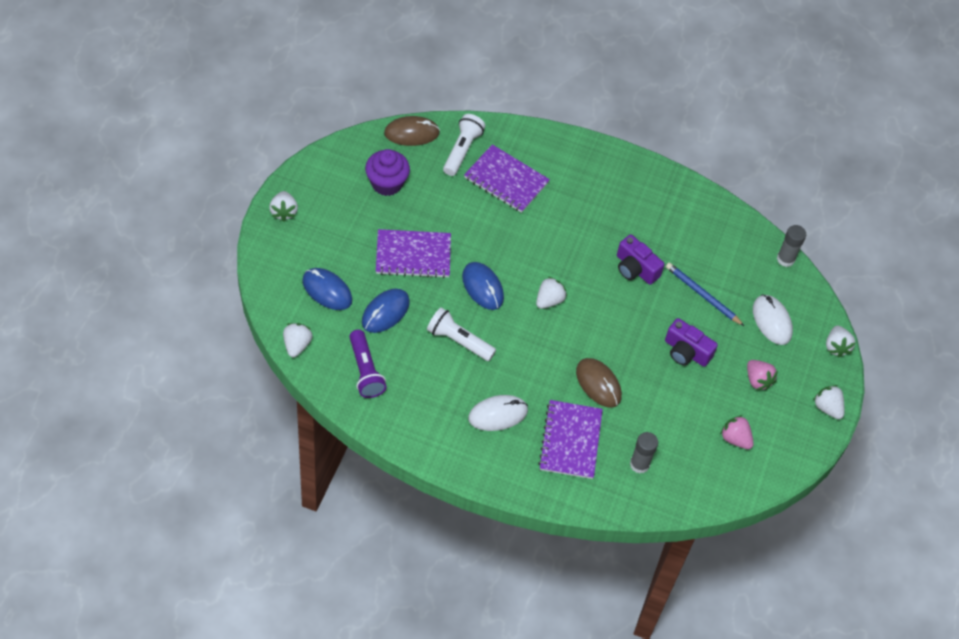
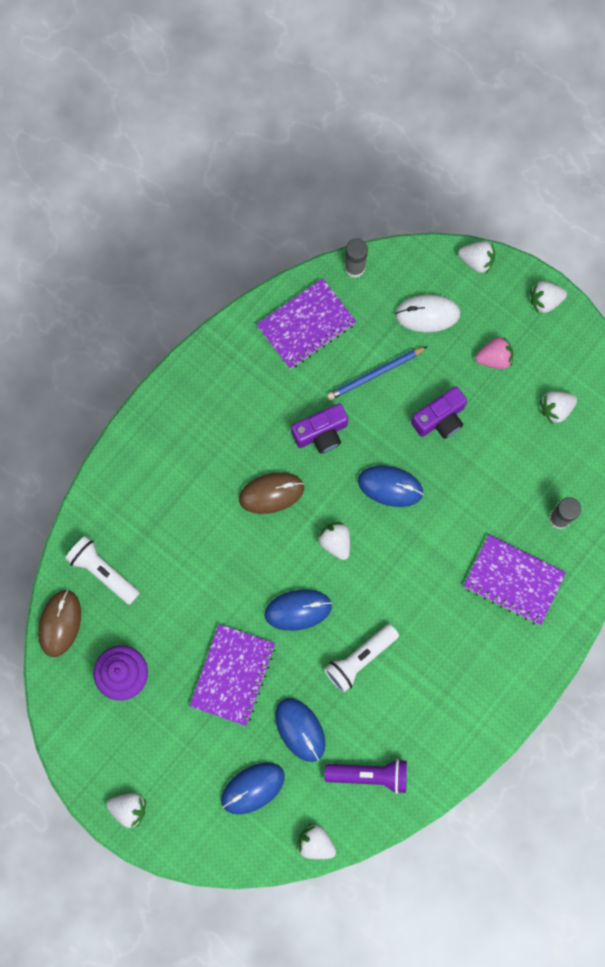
camera: 65 degrees left, 20 degrees up
(498, 414) = (462, 646): white mouse -> none
(506, 180) = (161, 535): purple notebook -> purple notebook (306, 325)
(598, 384) = (454, 526): brown mouse -> brown mouse (271, 493)
(612, 328) = (390, 486): none -> blue mouse
(735, 439) = (555, 409): pink strawberry -> white strawberry

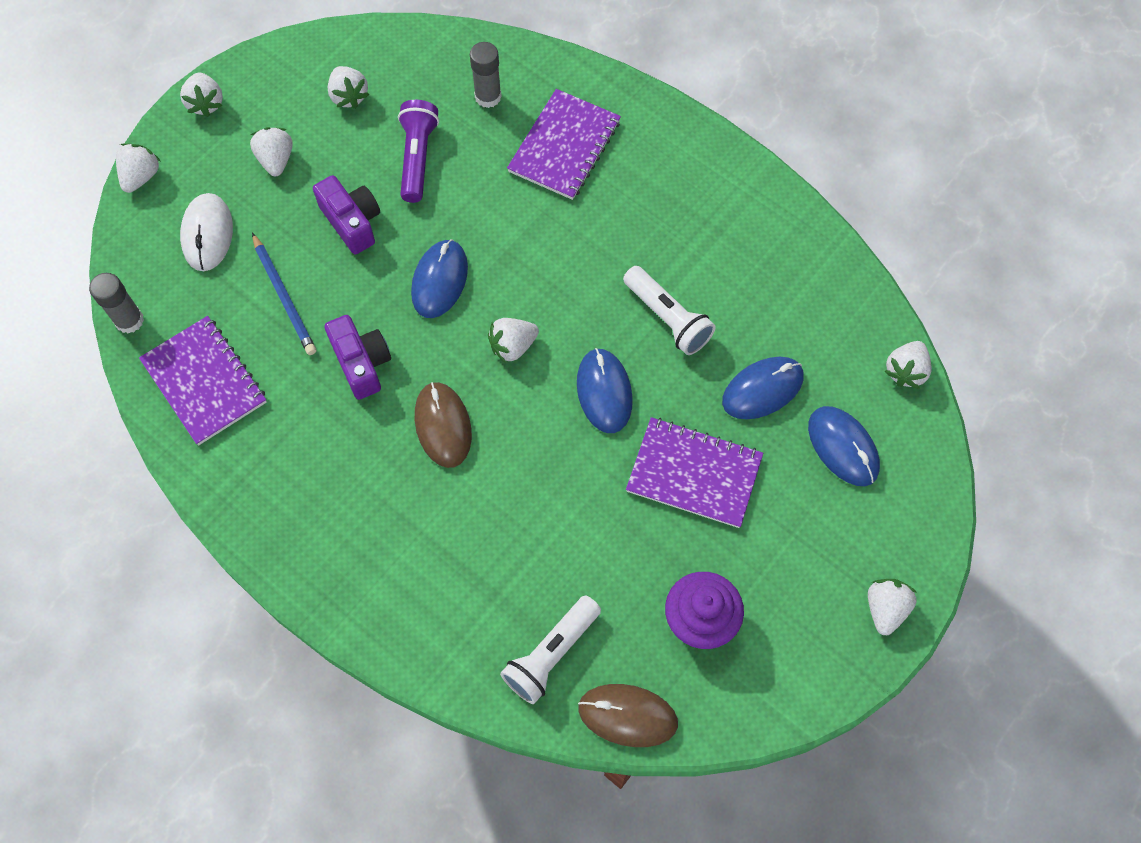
camera: 90 degrees left, 10 degrees down
(369, 775) = (814, 308): purple flashlight -> purple flashlight (417, 158)
(494, 358) = (276, 160): pink strawberry -> white strawberry

